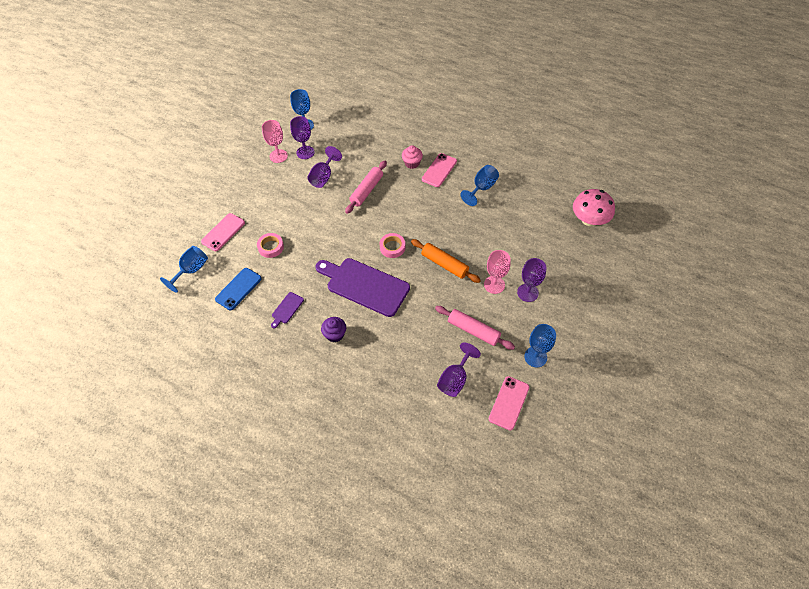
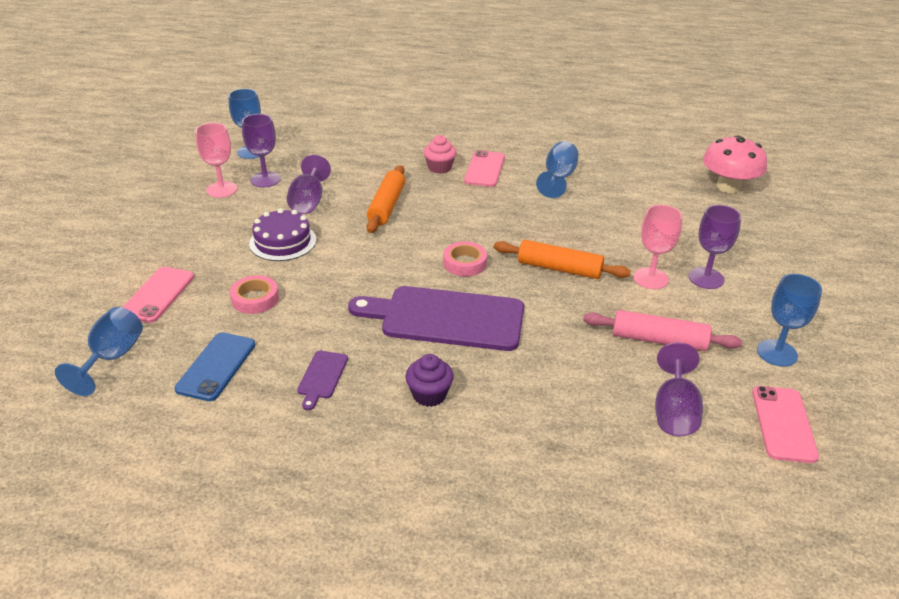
camera: 20 degrees left, 20 degrees down
(298, 207) = (283, 241): none -> purple cake
(367, 190) = (387, 206): pink rolling pin -> orange rolling pin

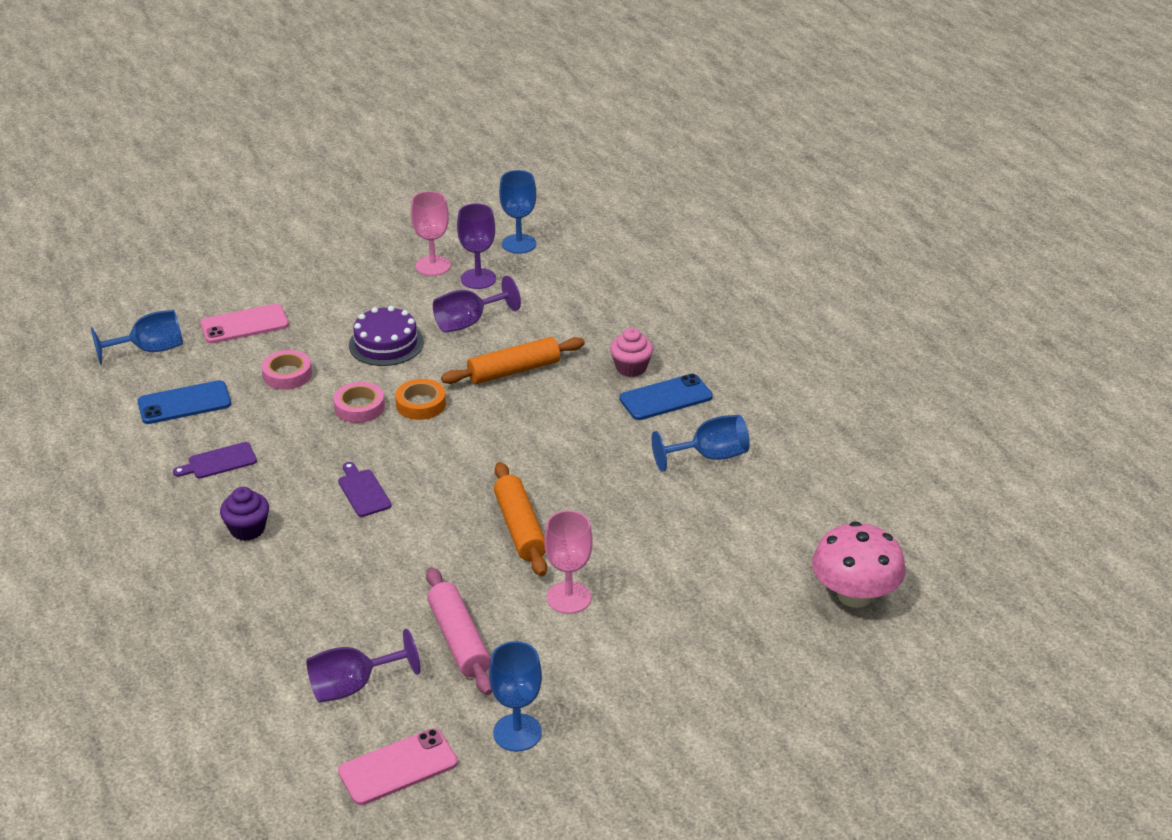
camera: 55 degrees right, 0 degrees up
(374, 255) = (421, 404): none -> orange tape
(446, 318) = (363, 491): purple cutting board -> purple cutting board, size x0.42
(465, 263) = (464, 463): pink tape -> pink tape (359, 407)
(484, 169) = (666, 398): pink phone -> blue phone
(706, 278) = (612, 639): purple goblet -> none

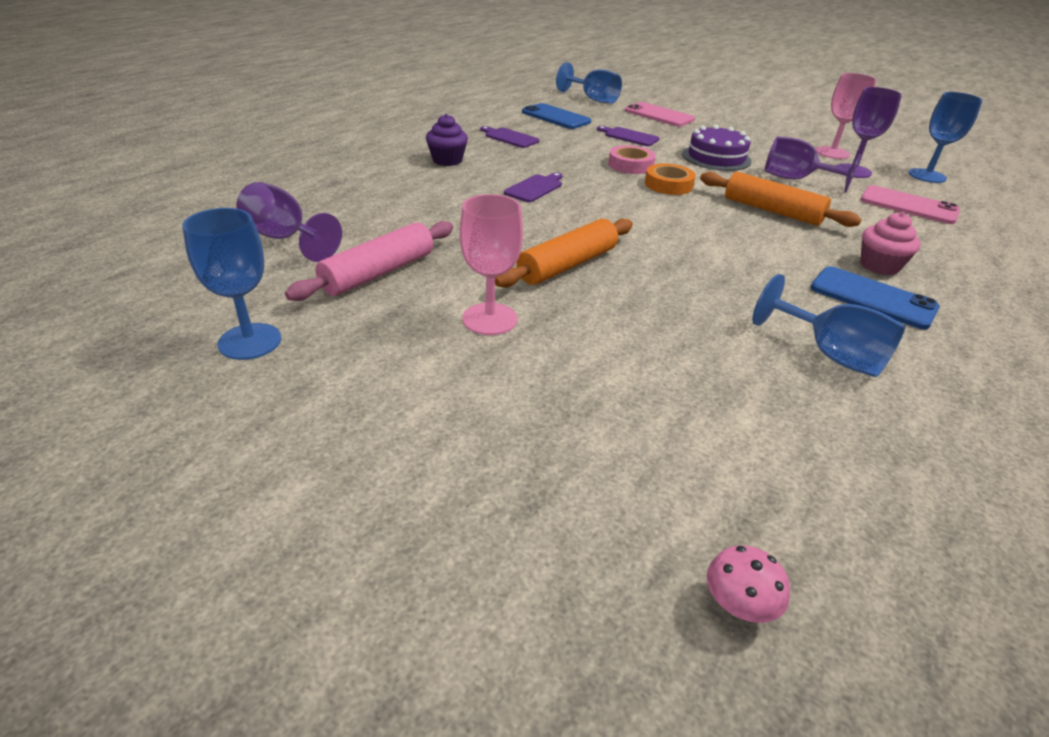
camera: 60 degrees right, 0 degrees up
(287, 374) = (629, 136): pink tape -> purple cutting board
(398, 767) = (176, 285): pink phone -> pink phone (908, 206)
(854, 595) = (738, 604): pink mushroom -> pink mushroom, size x0.43

